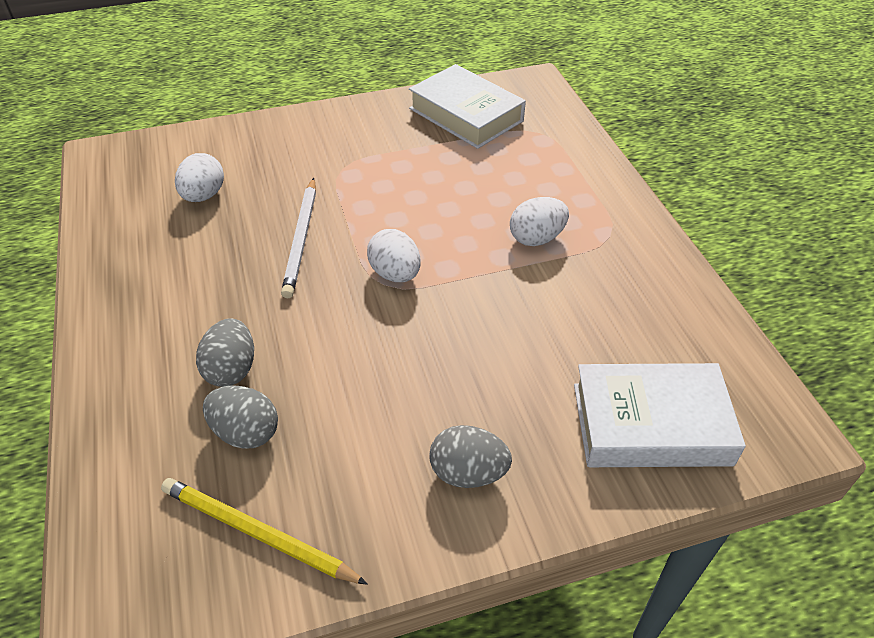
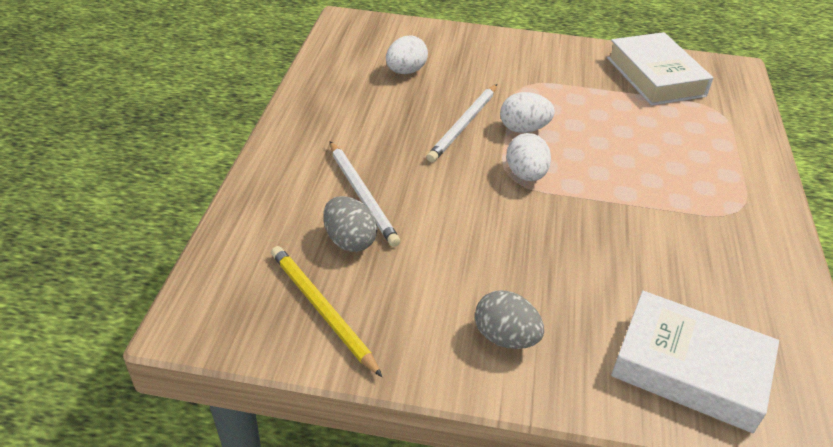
camera: 25 degrees right, 5 degrees down
(231, 369) = (362, 195): grey egg -> white pencil
(536, 238) = (665, 190): white egg -> white egg (523, 129)

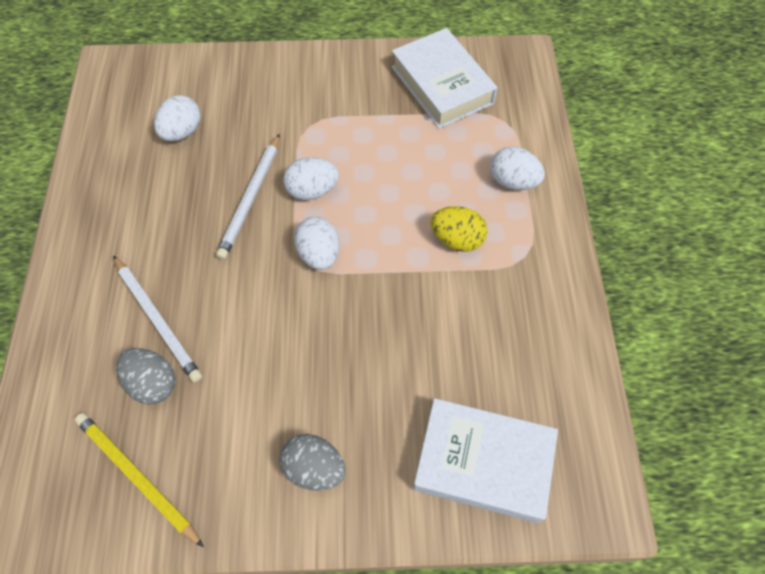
camera: 10 degrees left, 20 degrees up
(666, 186) = (457, 239): none -> yellow egg
(725, 153) = (512, 181): none -> white egg

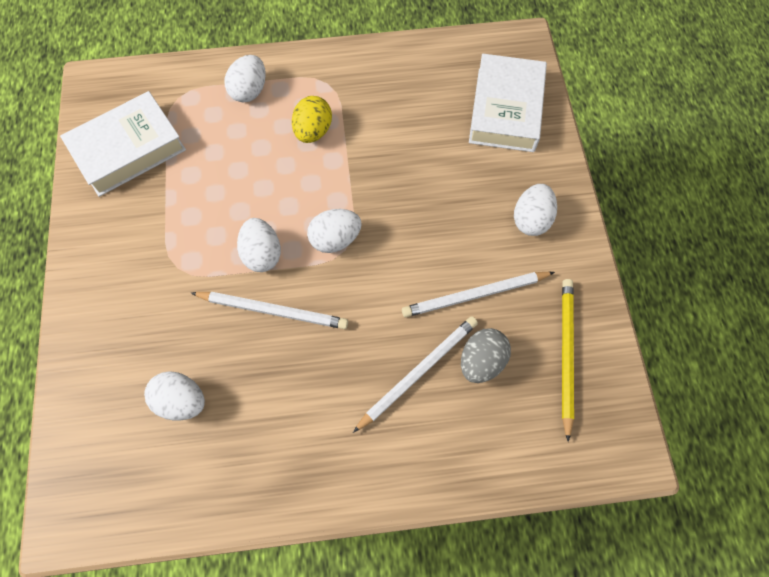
camera: 95 degrees left, 5 degrees up
(137, 477) = (565, 354): yellow pencil -> yellow pencil turned 150 degrees clockwise
(229, 387) = (475, 295): none -> white pencil
(314, 468) = (531, 219): grey egg -> white egg

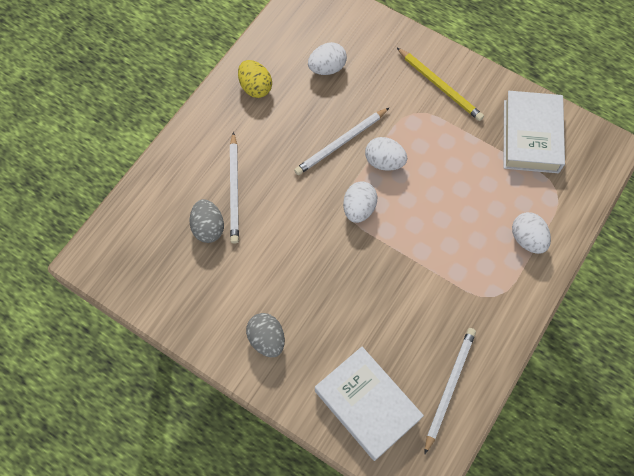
camera: 130 degrees right, 0 degrees up
(313, 131) = (456, 255): yellow egg -> yellow egg (255, 87)
(475, 295) = (249, 258): white pencil -> white pencil (449, 387)
(531, 219) = (267, 339): white egg -> grey egg
(565, 354) = (167, 277): yellow pencil -> yellow pencil (440, 86)

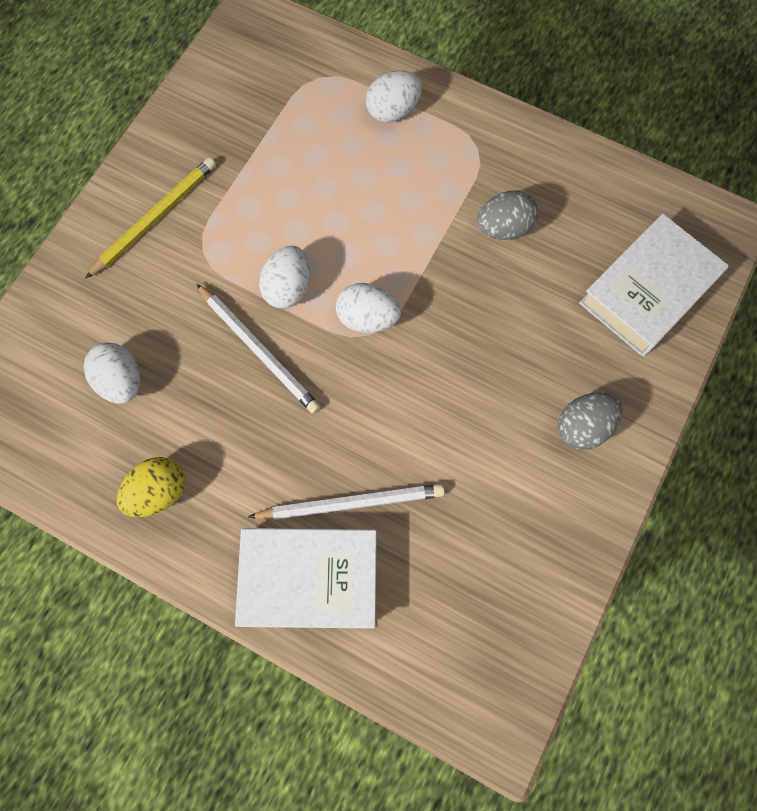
camera: 95 degrees left, 5 degrees up
(208, 228) = (420, 535): grey egg -> grey egg (504, 228)
(449, 387) = (606, 197): white pencil -> none
(530, 136) = (237, 104): white book -> white book (309, 579)

